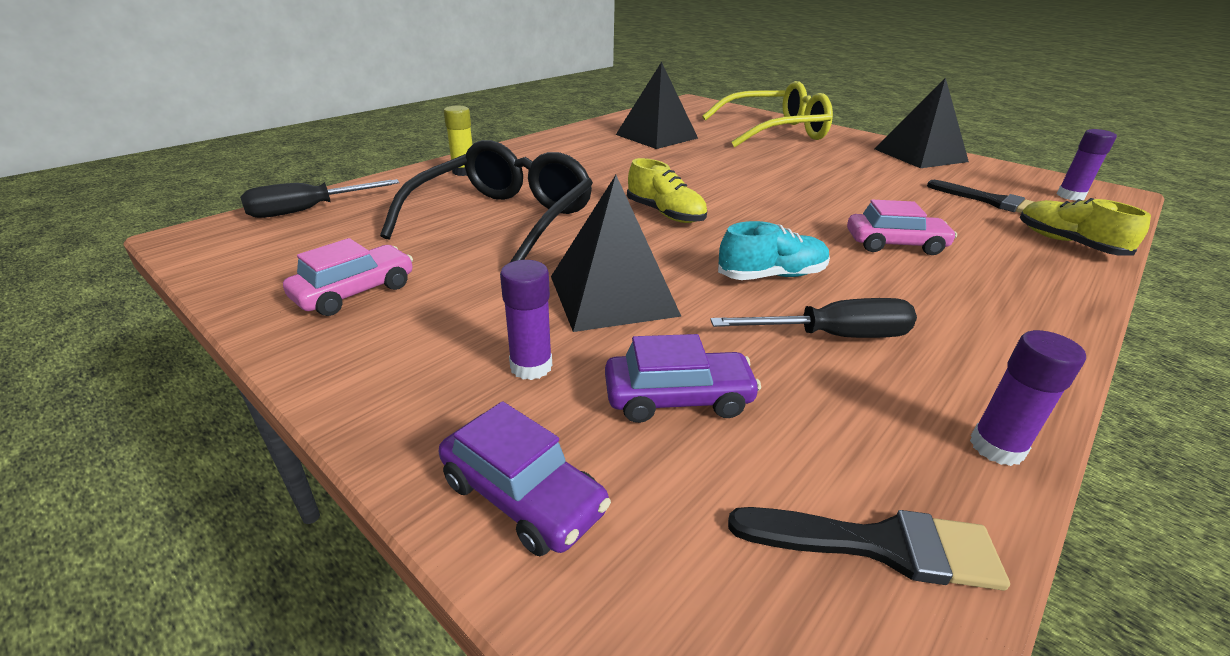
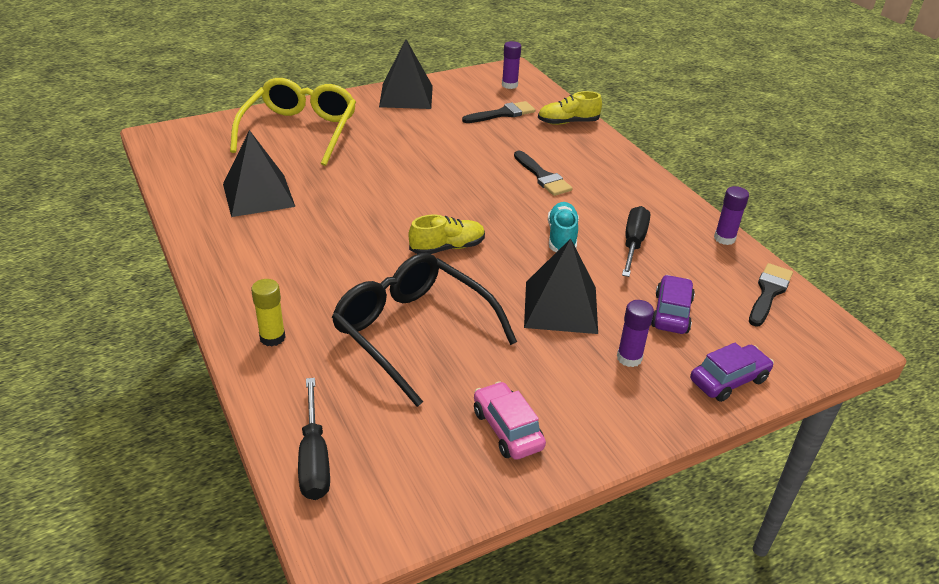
camera: 70 degrees left, 5 degrees up
(895, 244) = (543, 177): pink car -> black brush

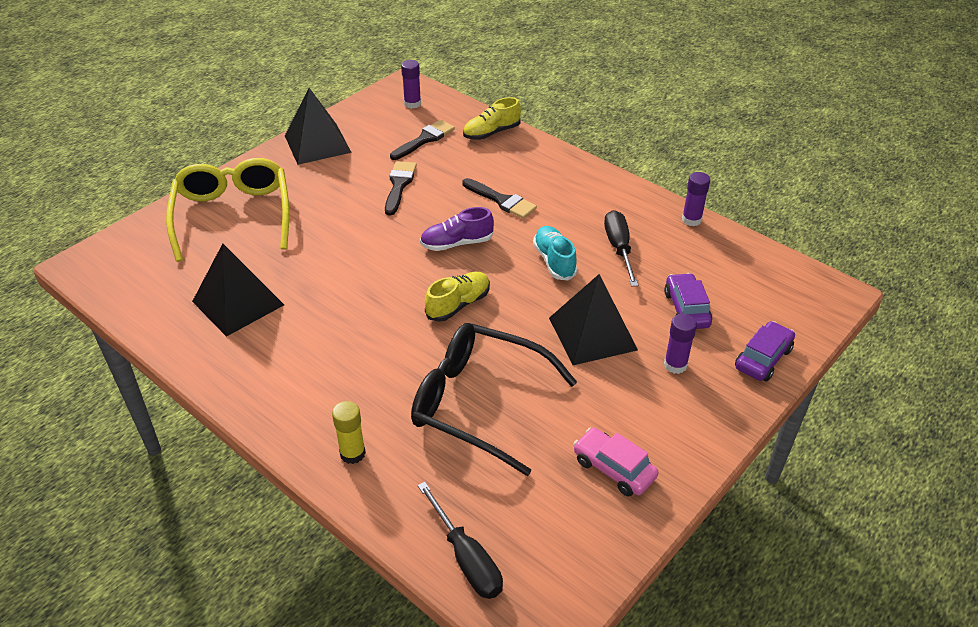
camera: 20 degrees left, 5 degrees up
(478, 199) = (457, 243): none -> purple shoe
(768, 292) = (752, 263): black brush -> black brush (399, 185)

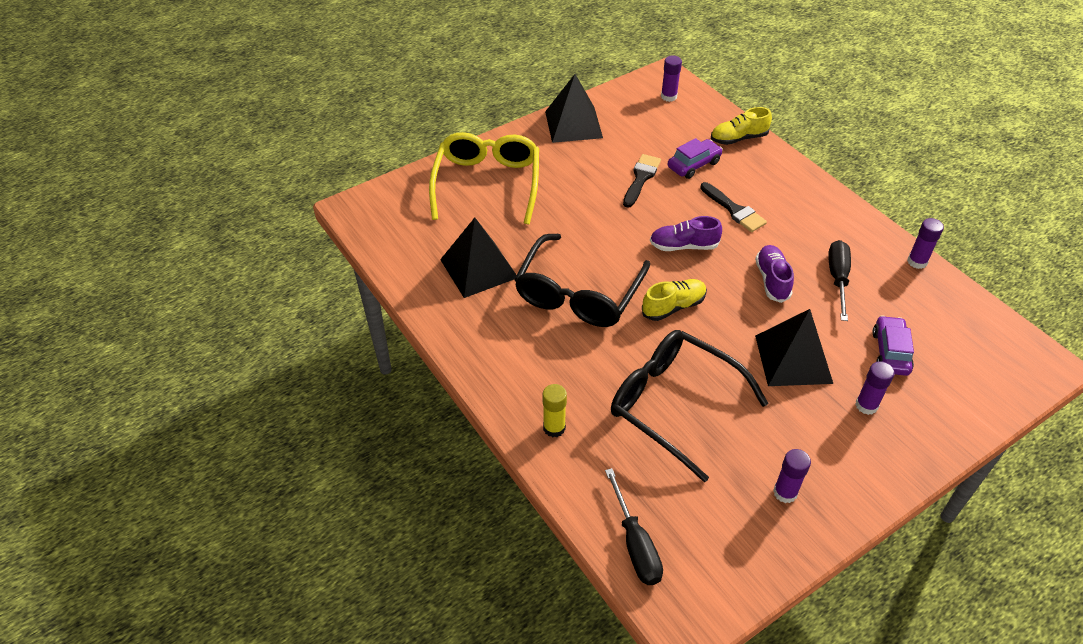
camera: 15 degrees right, 5 degrees up
(354, 309) = (578, 293): none -> black glasses
(425, 139) = (673, 135): black brush -> none
(554, 261) = (772, 280): turquoise shoe -> purple shoe
(613, 469) = (785, 492): pink car -> purple glue stick
(763, 358) = (955, 416): purple car -> purple car (694, 165)

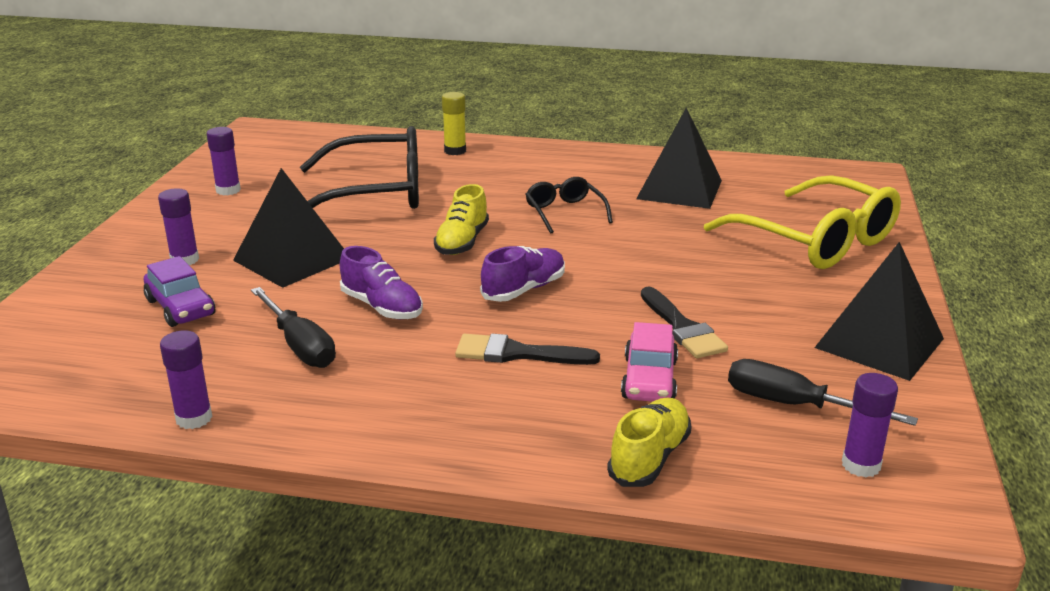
camera: 135 degrees right, 20 degrees down
(578, 293) = (565, 212): black glasses -> black glasses, size x0.50
(635, 544) = (323, 137): black screwdriver -> black screwdriver (794, 405)
(694, 165) = (649, 380): purple car -> pink car

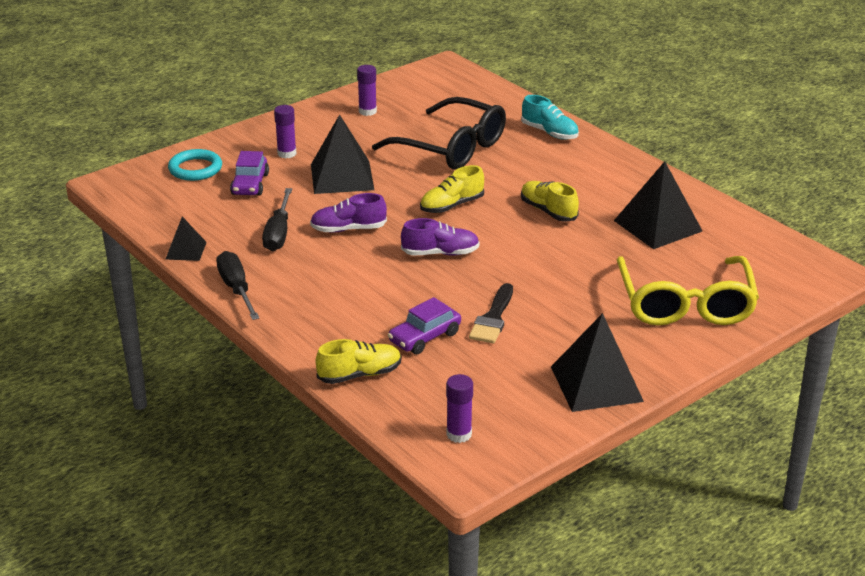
camera: 40 degrees right, 5 degrees up
(74, 318) = (195, 169): none -> turquoise ring
(194, 418) = (186, 250): purple glue stick -> black pyramid
(382, 307) = (348, 229): purple shoe -> purple shoe turned 90 degrees clockwise
(455, 151) = (549, 133): yellow glue stick -> turquoise shoe
(516, 353) = (378, 289): black brush -> none
(565, 212) = (548, 211): black glasses -> yellow shoe
(649, 380) = (424, 337): pink car -> purple car
(794, 405) = (479, 389): black screwdriver -> black screwdriver (236, 289)

